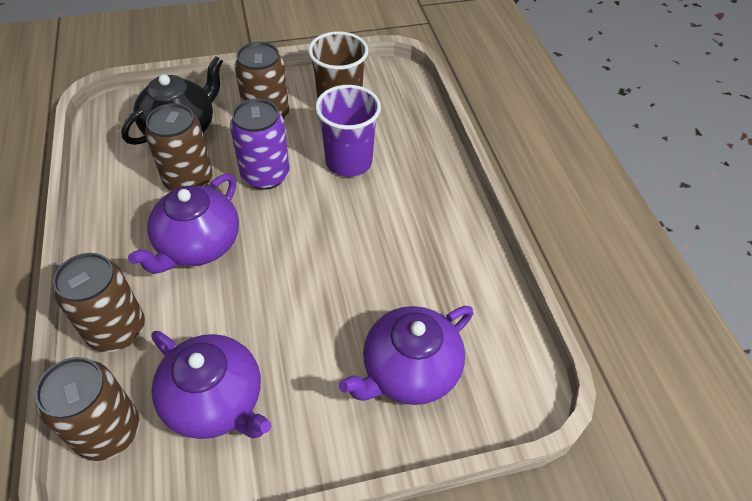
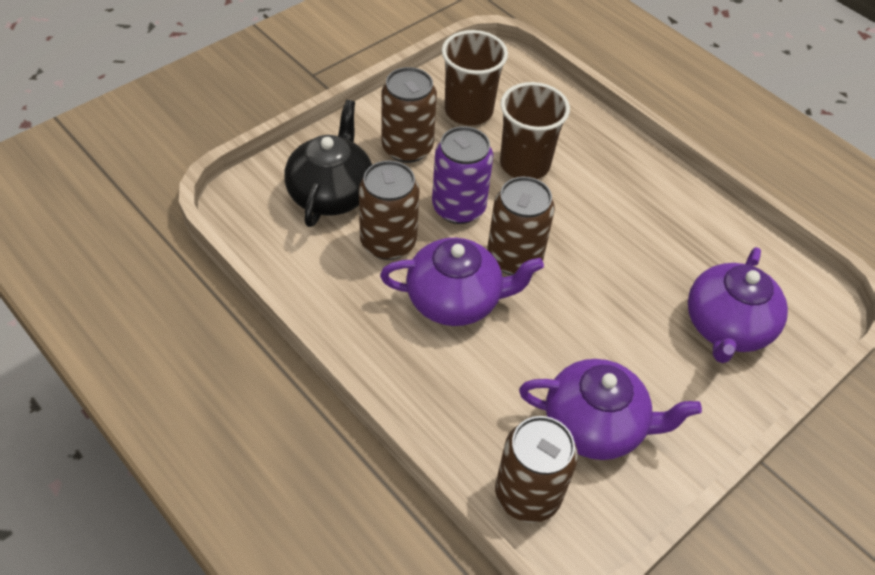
camera: 30 degrees left, 0 degrees up
(116, 330) = (452, 409): brown can -> brown can (514, 258)
(198, 245) = (455, 300): purple teapot -> purple teapot turned 90 degrees counterclockwise
(348, 161) = (524, 164): purple cup -> brown cup

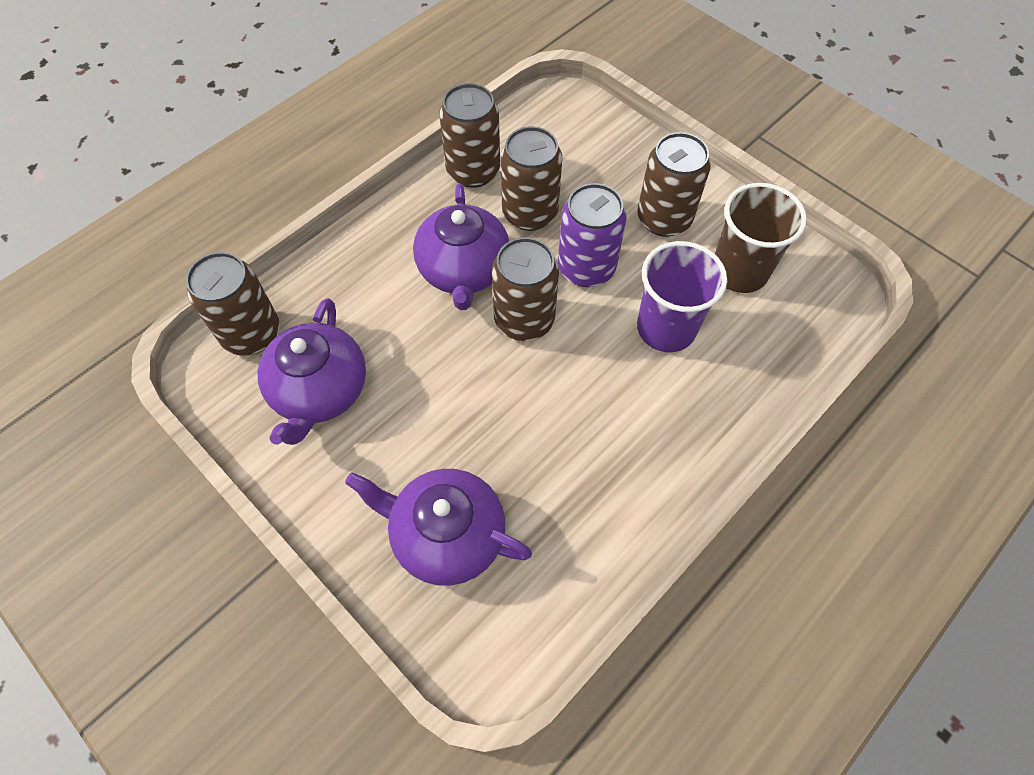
camera: 90 degrees right, 10 degrees up
(324, 284) = (473, 171): none -> brown can
(331, 193) = (585, 164): black teapot -> none
(524, 164) = (666, 328): brown cup -> purple cup

